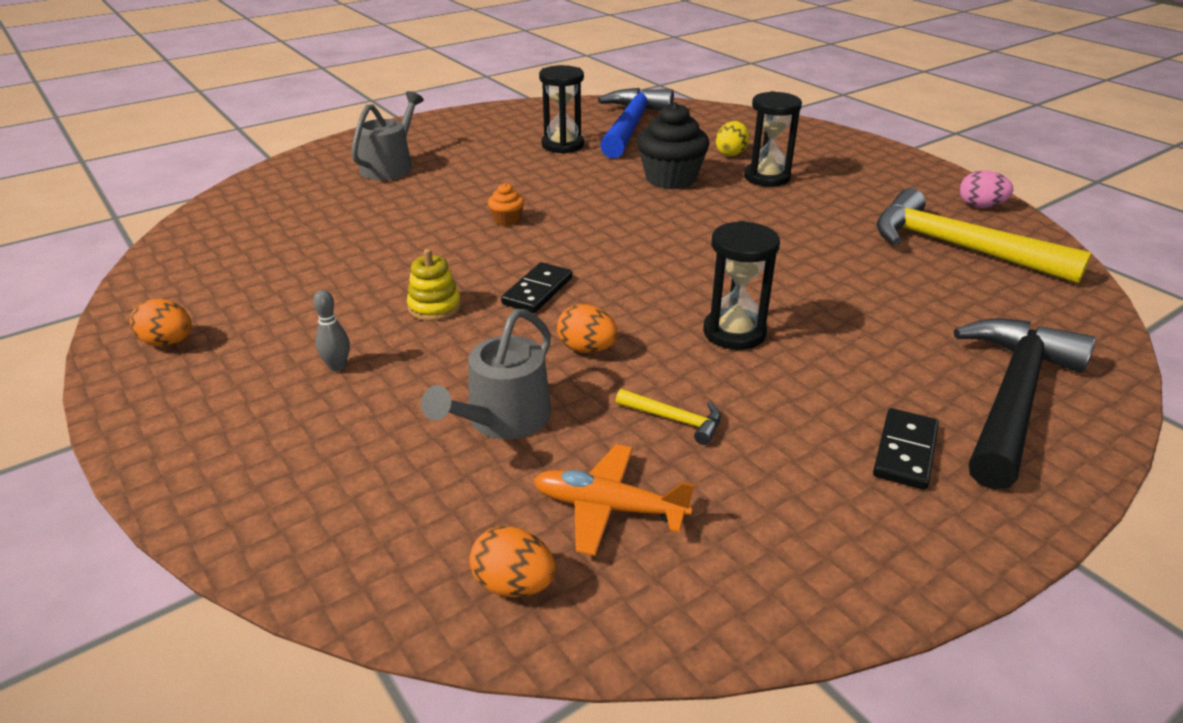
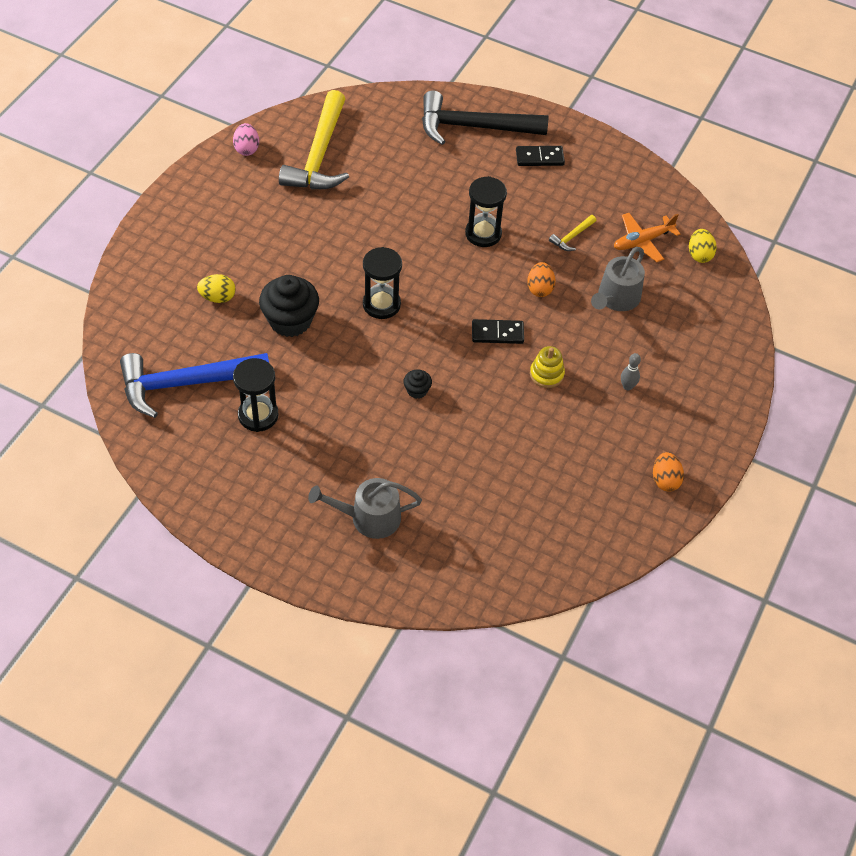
camera: 120 degrees left, 20 degrees up
(503, 419) = (616, 298): grey watering can -> grey watering can turned 120 degrees clockwise
(507, 220) = (417, 390): orange cupcake -> black cupcake
(514, 584) = (699, 254): orange egg -> yellow egg
(608, 508) = (642, 241): orange plane -> orange plane turned 75 degrees clockwise
(674, 420) = (572, 237): yellow hammer -> yellow hammer turned 135 degrees counterclockwise
(767, 177) = (256, 265): black hourglass -> black hourglass (381, 304)

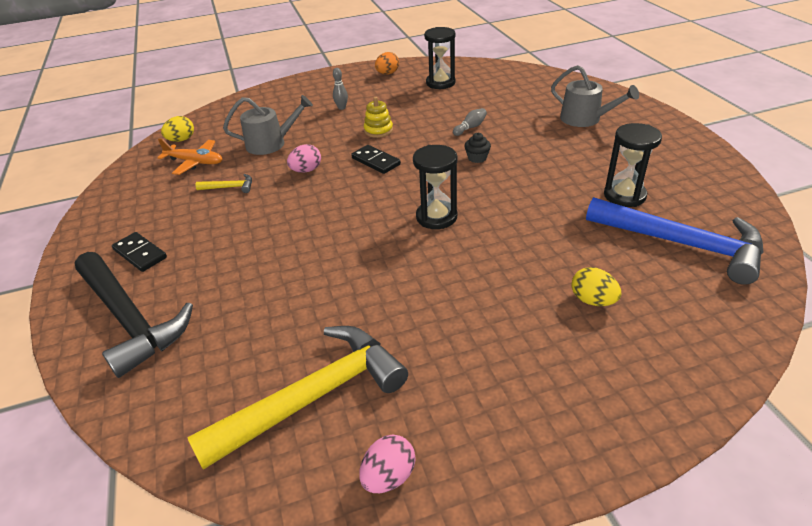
camera: 130 degrees left, 15 degrees down
(290, 320) = (532, 244): black cupcake -> none
(467, 432) = (470, 127): none -> grey bowling pin
(483, 233) = (283, 223): black hourglass -> black hourglass (440, 83)
(539, 288) = (306, 170): orange egg -> pink egg

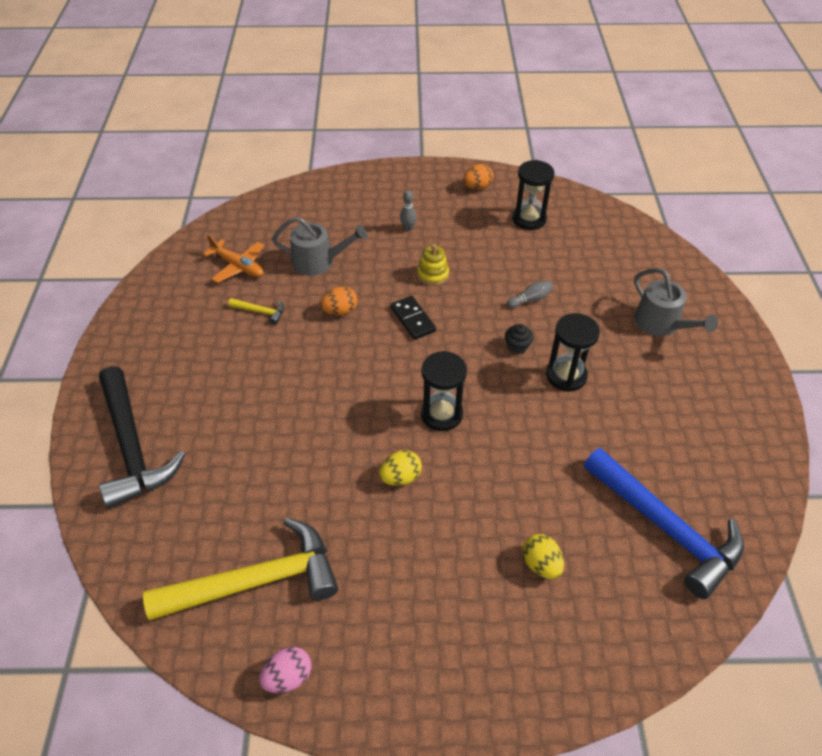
camera: 15 degrees right, 10 degrees up
(140, 254) = (159, 372): black domino -> none
(181, 140) = (234, 230): yellow egg -> yellow egg (400, 477)
(306, 170) = (340, 311): pink egg -> orange egg
(624, 195) = (643, 446): black hourglass -> black hourglass (566, 376)

